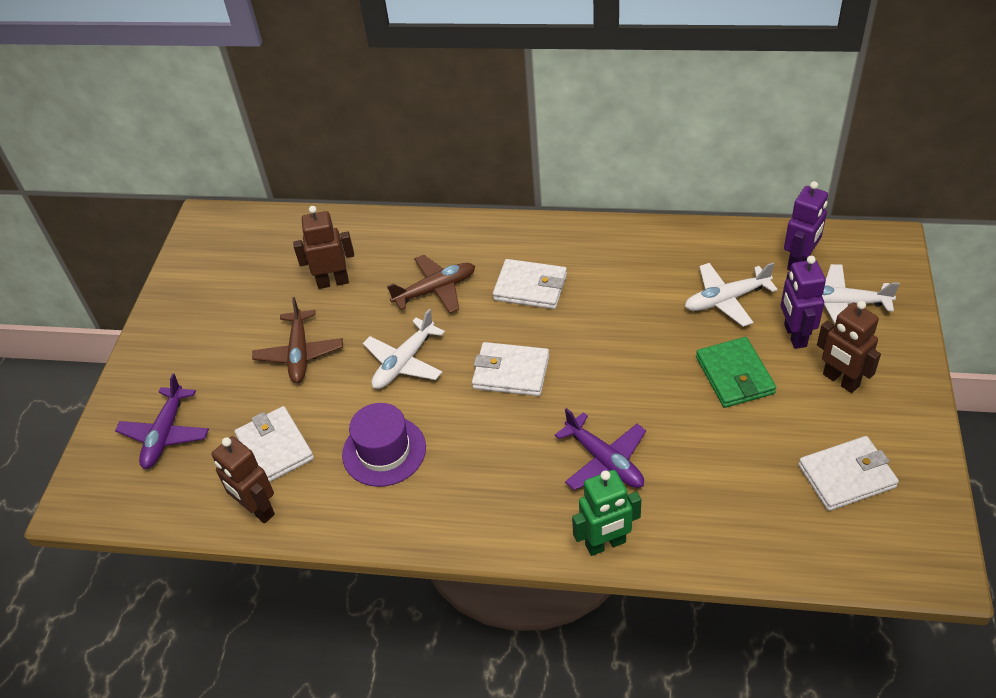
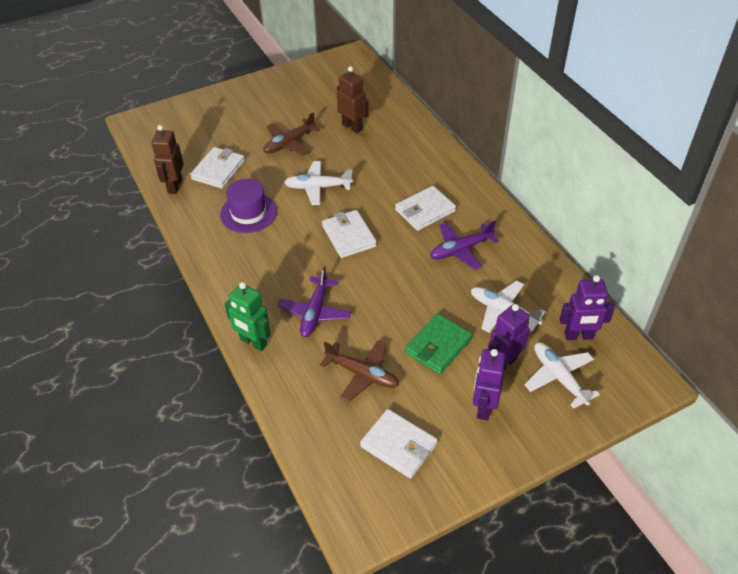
camera: 50 degrees right, 0 degrees up
(165, 434) = (196, 126): purple plane -> purple plane (460, 250)
(436, 290) = (384, 171): brown plane -> brown plane (362, 374)
(530, 287) = (425, 210): white wallet -> white wallet turned 75 degrees clockwise
(840, 380) = (483, 407): brown robot -> purple robot

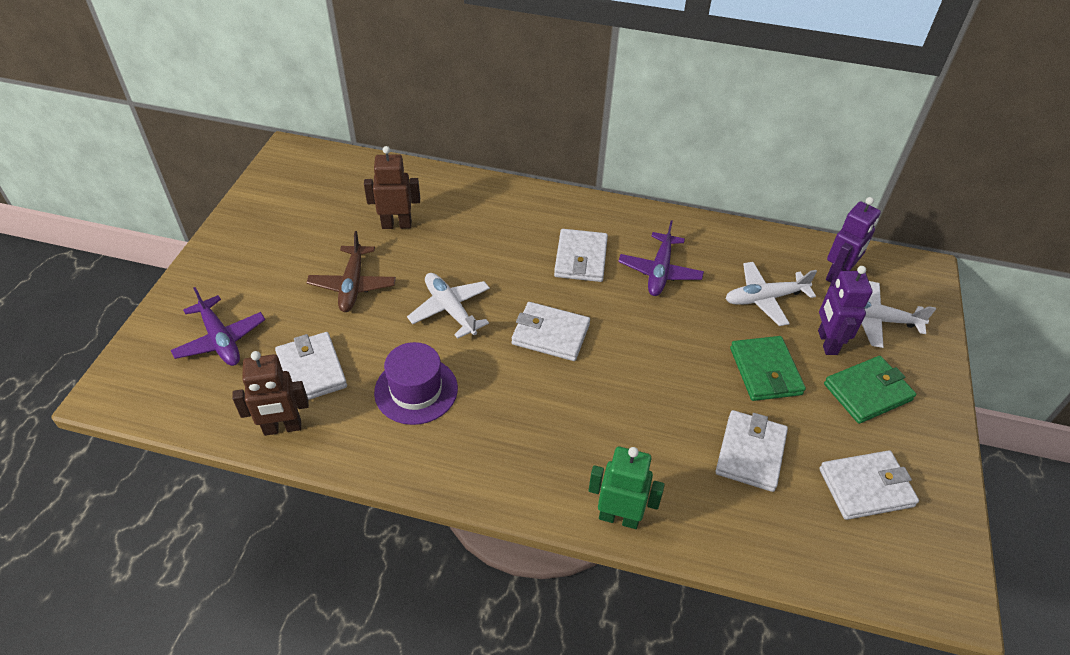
camera: 50 degrees left, 0 degrees up
(174, 186) = (282, 428): brown robot -> brown robot turned 60 degrees counterclockwise
(253, 342) = (619, 517): green robot -> green robot turned 150 degrees counterclockwise
(315, 312) = (629, 434): purple plane -> purple plane (221, 340)
(317, 187) = (450, 309): white plane -> white plane turned 105 degrees clockwise
(362, 374) = (750, 453): brown plane -> white wallet
(483, 407) = (867, 392): purple robot -> green wallet

